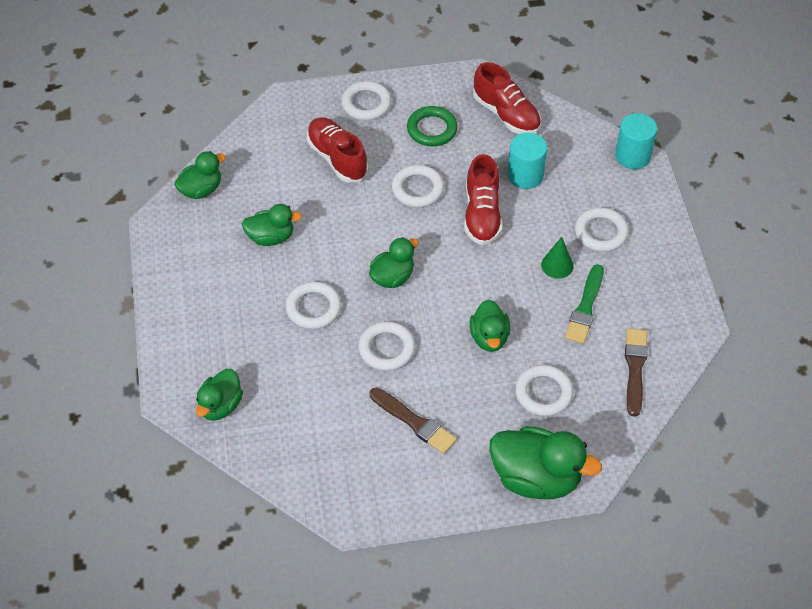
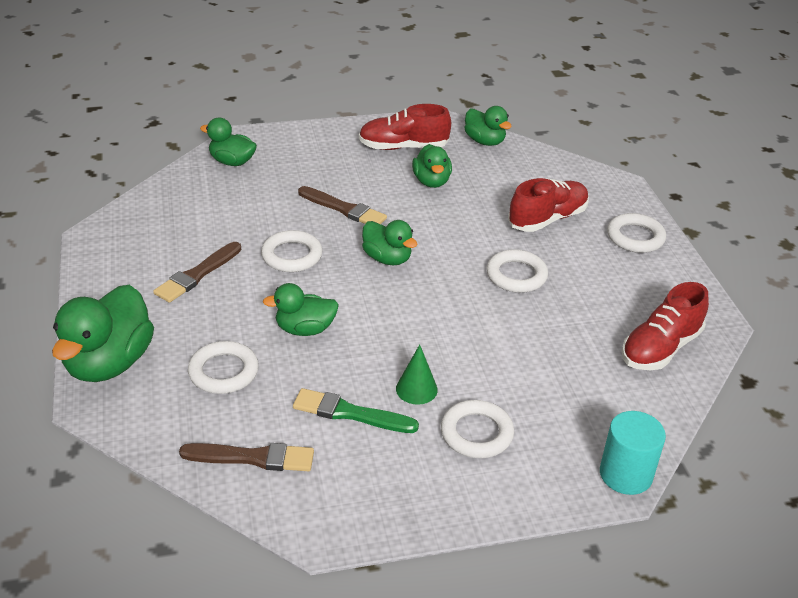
camera: 85 degrees right, 15 degrees down
(313, 308) = (344, 209): white ring -> brown brush
(432, 129) = (613, 286): green ring -> none
(482, 214) = (487, 325): red shoe -> red shoe (403, 147)
(525, 175) = (560, 363): turquoise cylinder -> none

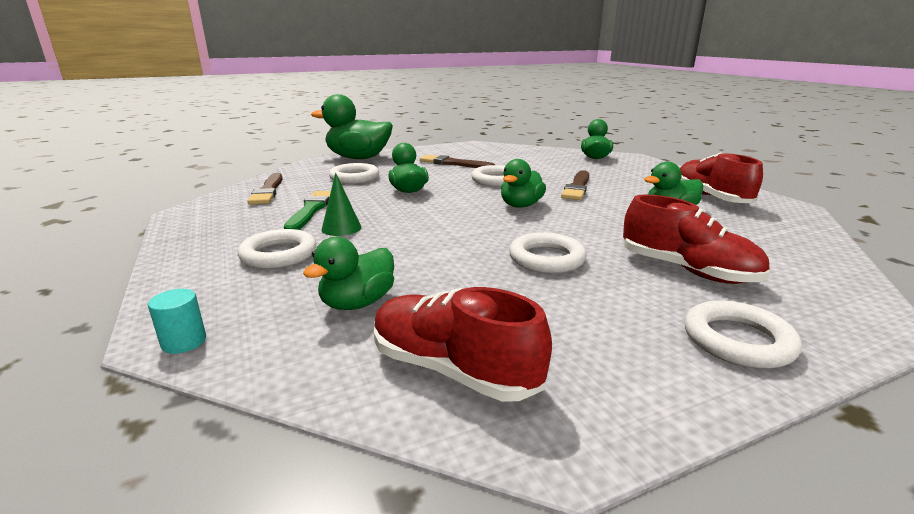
camera: 80 degrees right, 15 degrees down
(484, 141) = (797, 228): green duck -> green duck (357, 303)
(625, 474) = (184, 342): turquoise cylinder -> turquoise cylinder, size x0.57

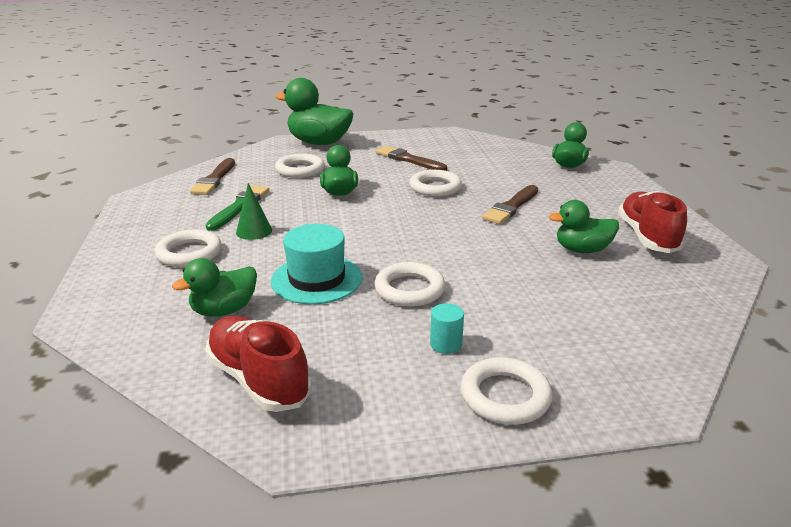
camera: 15 degrees right, 5 degrees up
(184, 342) = (88, 324): turquoise cylinder -> turquoise cylinder (446, 344)
(442, 261) = (317, 279): none -> turquoise hat
(521, 205) = (434, 224): green duck -> none
(687, 270) = (530, 321): red shoe -> none

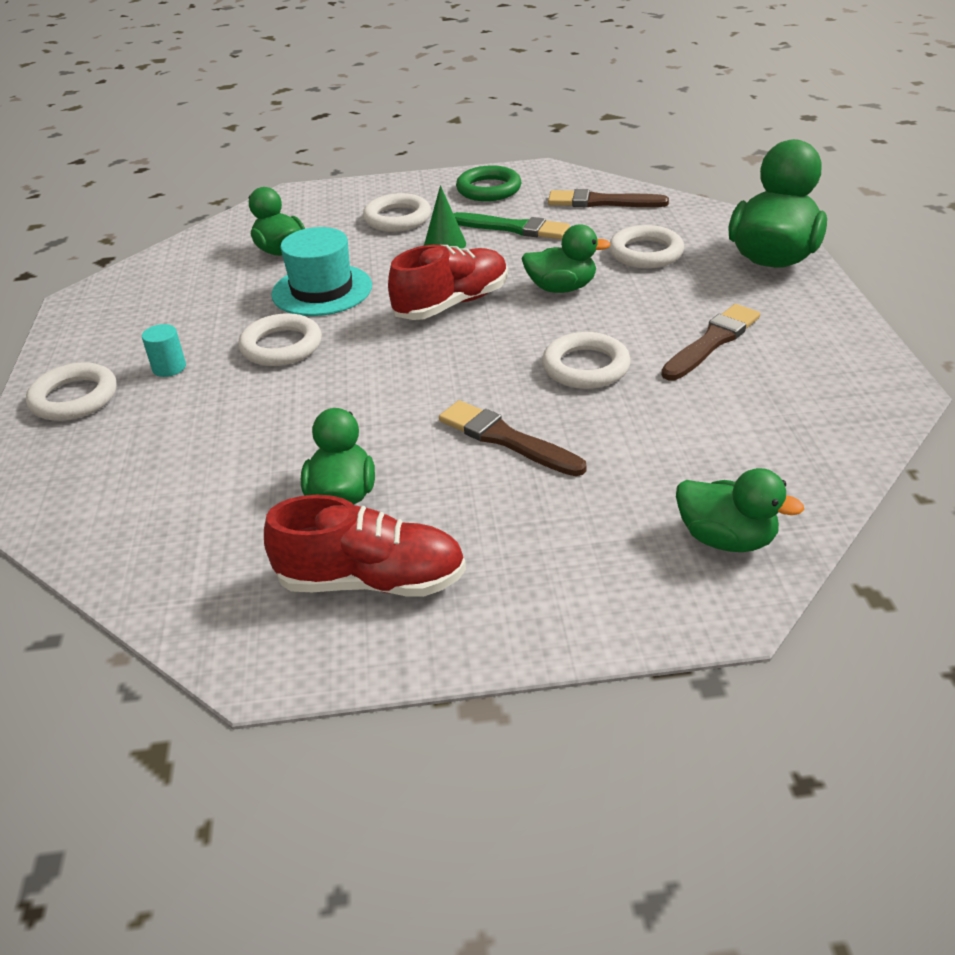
camera: 95 degrees right, 10 degrees up
(157, 216) = (489, 189): none -> green ring
(258, 379) = (168, 278): red shoe -> red shoe (452, 304)

